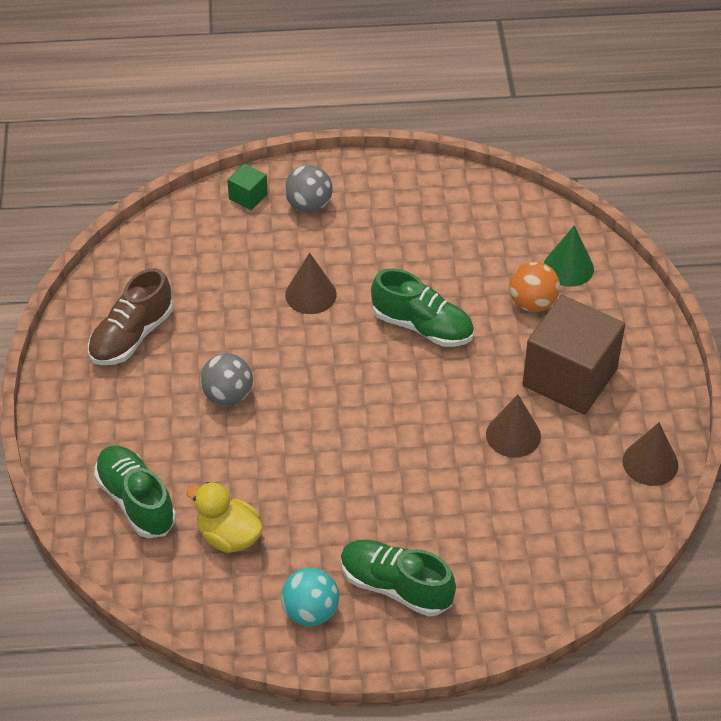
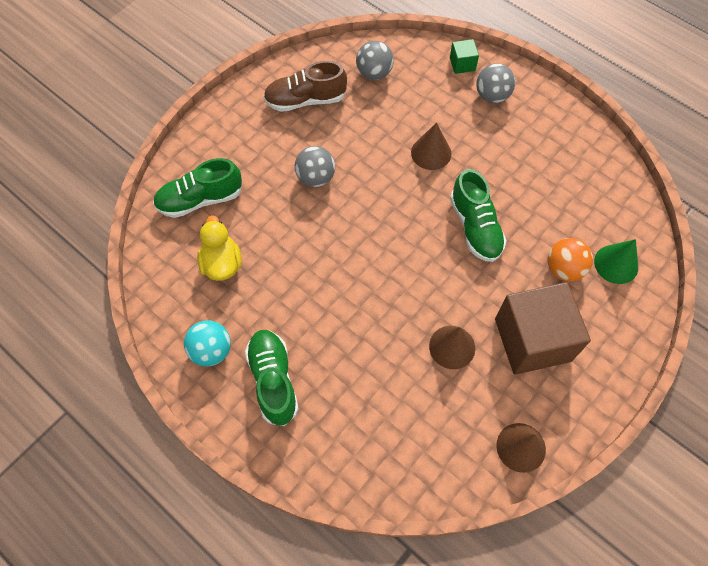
camera: 45 degrees right, 15 degrees up
(136, 501) = (200, 200): green shoe -> green shoe turned 120 degrees counterclockwise
(171, 264) = (374, 73): none -> grey ball

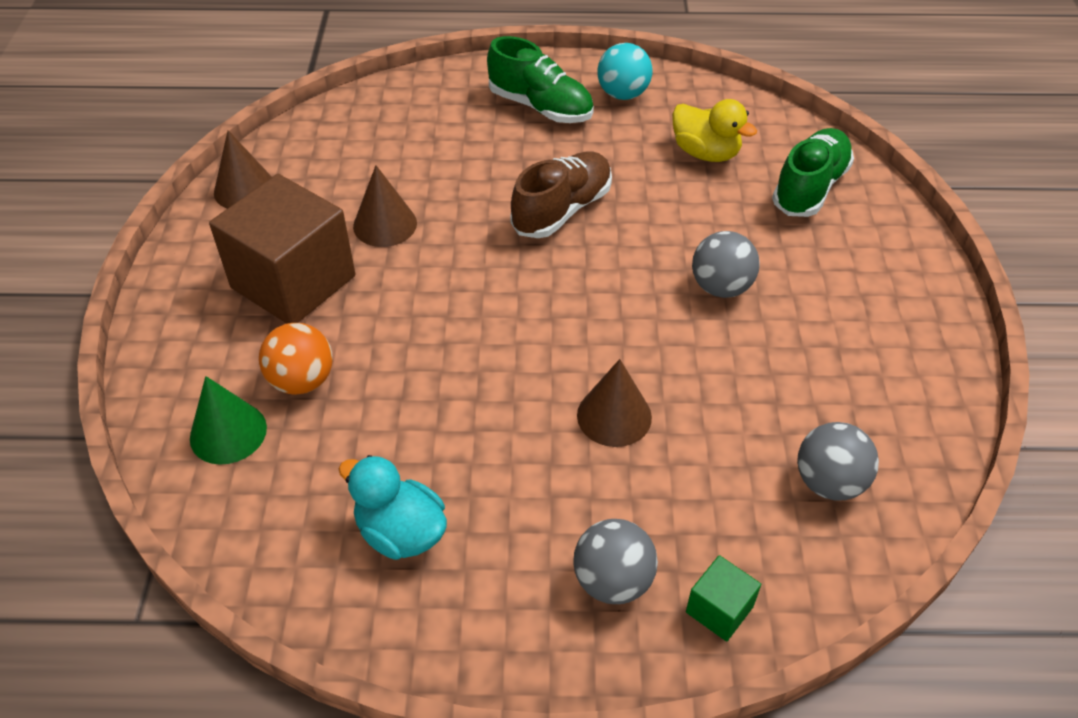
camera: 140 degrees right, 15 degrees down
(305, 100) = (861, 371): brown shoe -> brown shoe (562, 210)
(475, 227) = (462, 358): green shoe -> none
(562, 165) = (400, 532): none -> turquoise duck

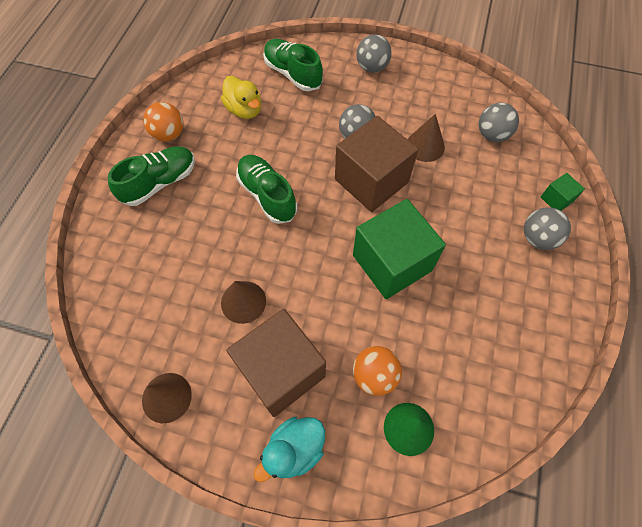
camera: 75 degrees left, 15 degrees up
(400, 532) = (498, 333): turquoise duck -> turquoise duck (294, 450)
(493, 372) = (392, 263): none -> green cube
(562, 210) = (267, 195): brown shoe -> green shoe
(614, 416) = (436, 211): brown cone -> brown cone (425, 146)
(623, 94) = (169, 134): turquoise ball -> orange ball
(639, 321) = (371, 181): none -> brown cube
(705, 153) = (244, 110): yellow duck -> yellow duck turned 90 degrees clockwise
(888, 280) = (372, 67): none -> grey ball

